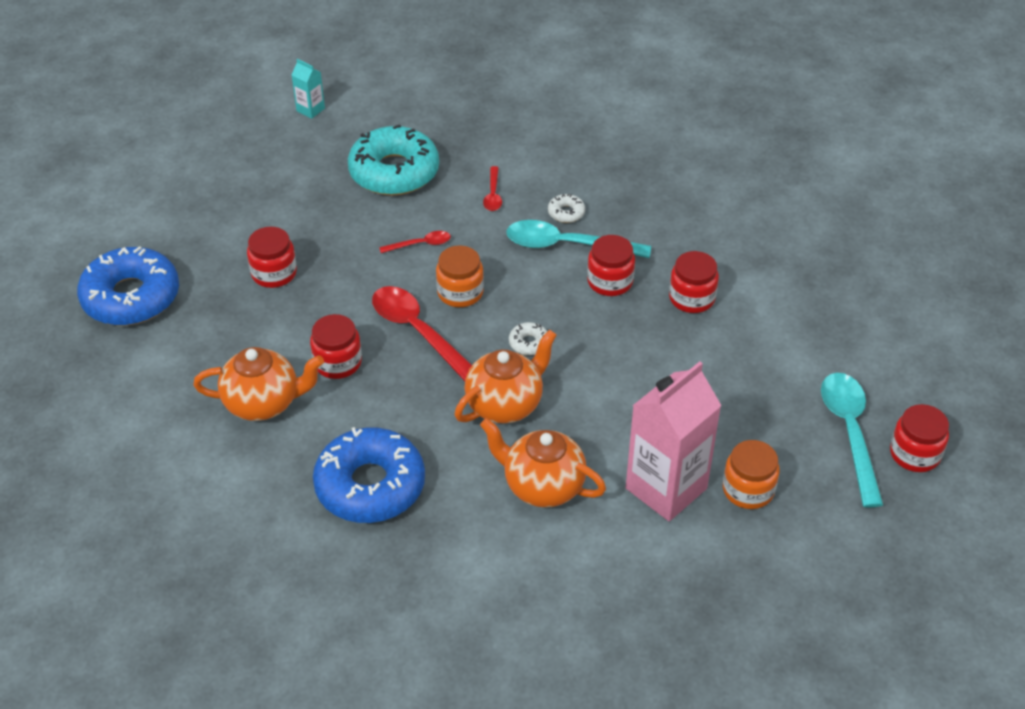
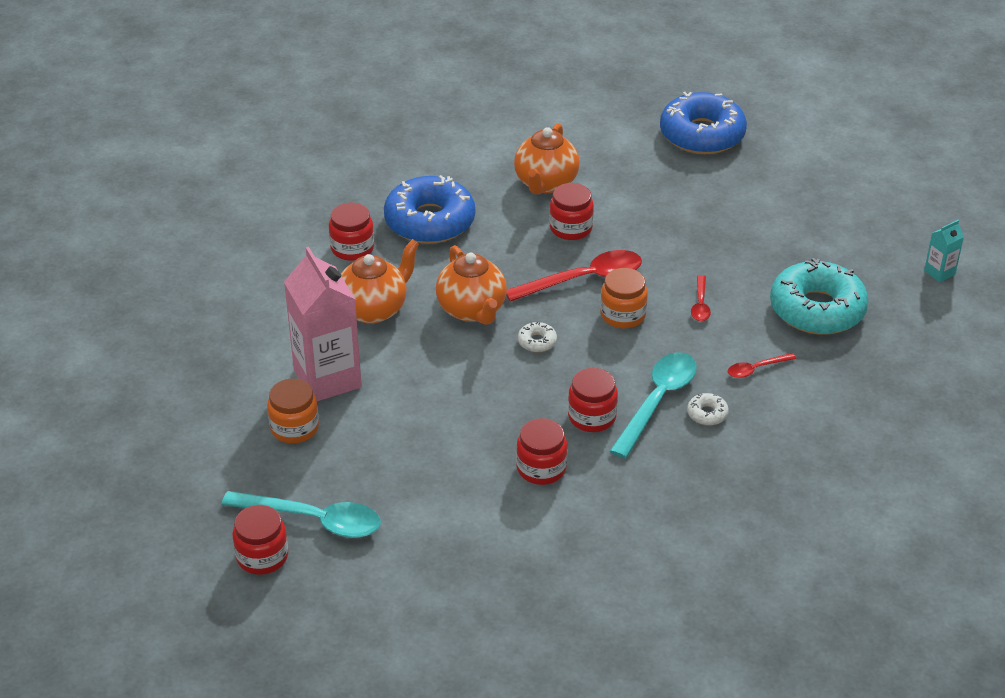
camera: 110 degrees right, 5 degrees down
(274, 273) = (698, 212): red jar -> red jar (352, 248)
(493, 194) = (756, 369): red spoon -> red spoon turned 45 degrees counterclockwise

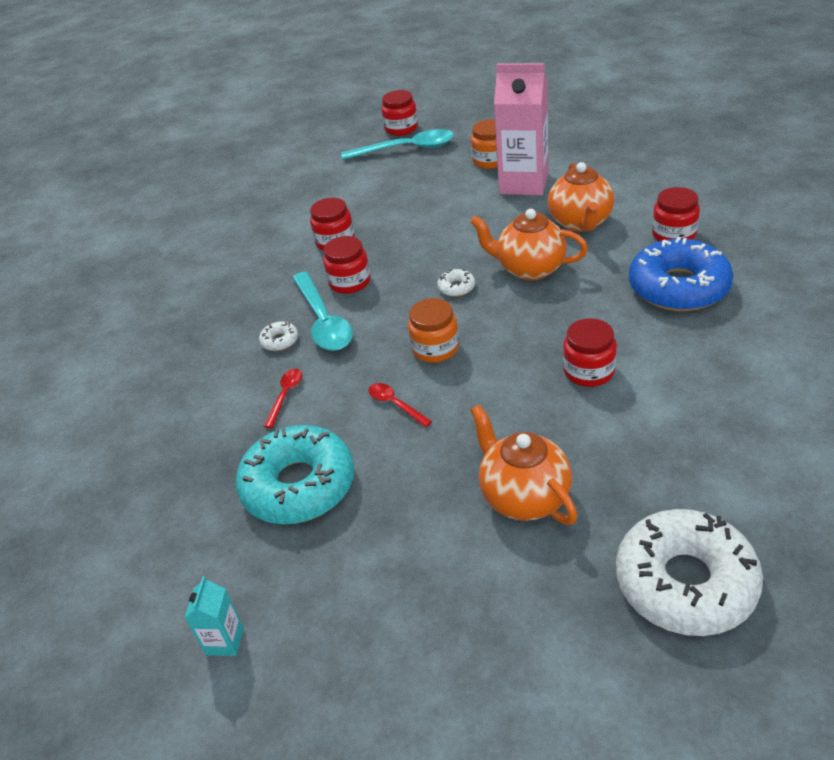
camera: 135 degrees right, 0 degrees up
(313, 520) = (406, 149): turquoise spoon -> turquoise spoon turned 150 degrees counterclockwise
(545, 183) = (682, 386): orange teapot -> orange teapot (523, 496)
(583, 279) = (505, 346): red spoon -> none
(702, 134) = (685, 582): blue donut -> white donut

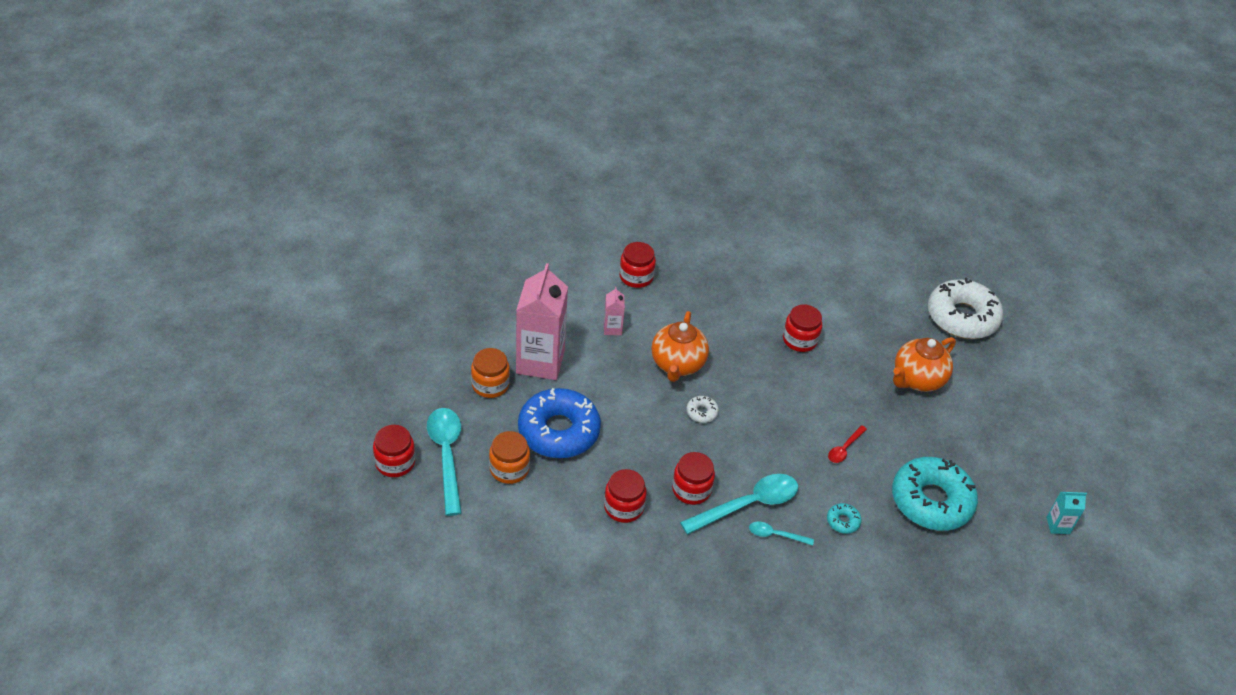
camera: 105 degrees left, 5 degrees up
(280, 341) = (776, 535): white donut -> turquoise spoon
(285, 396) = (843, 521): red spoon -> turquoise donut
(435, 348) = (780, 425): orange jar -> orange jar (509, 469)
(580, 223) = (612, 328): orange teapot -> pink carton
(678, 287) = (705, 284): blue donut -> blue donut (559, 431)

